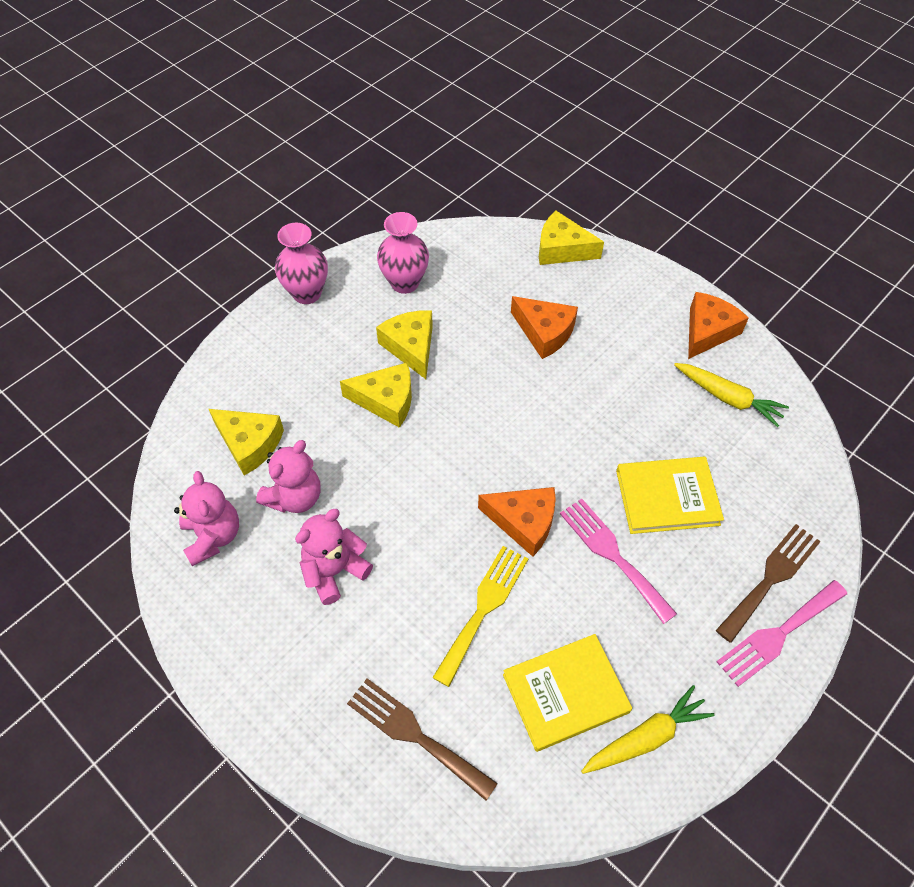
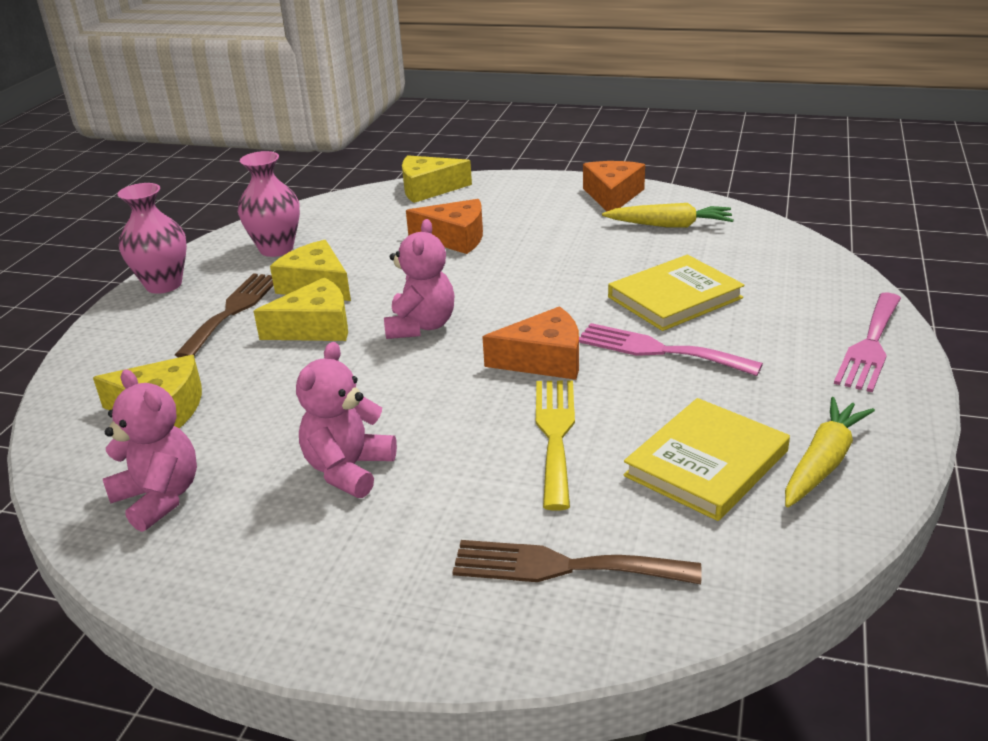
camera: 25 degrees left, 25 degrees down
(295, 497) = (252, 430): pink teddy bear -> pink teddy bear (421, 326)
(770, 578) = (824, 314): brown fork -> brown fork (232, 311)

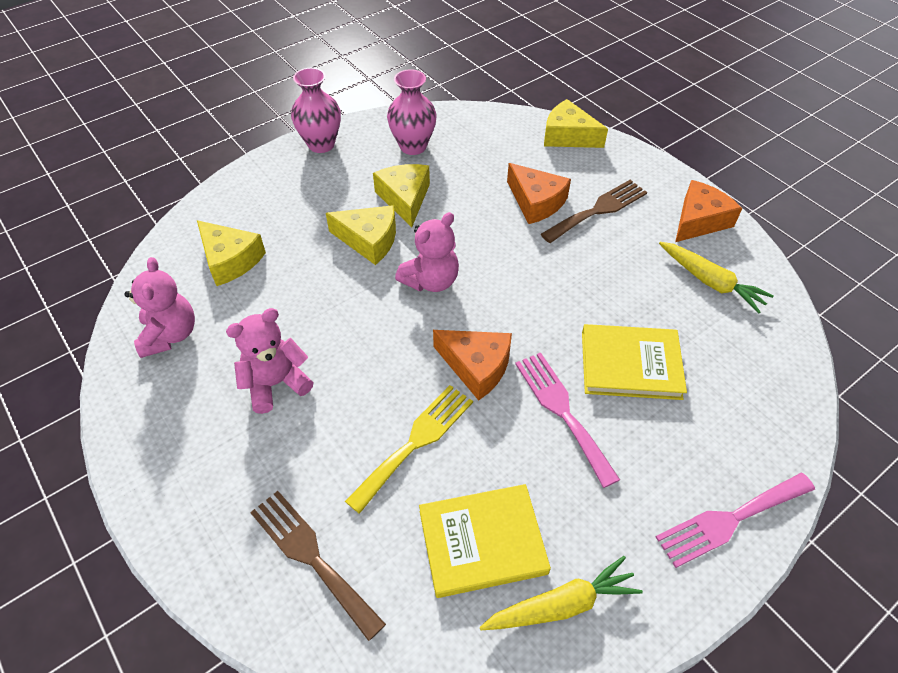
camera: 35 degrees right, 20 degrees up
(232, 311) = (337, 194): brown fork -> brown fork (598, 210)

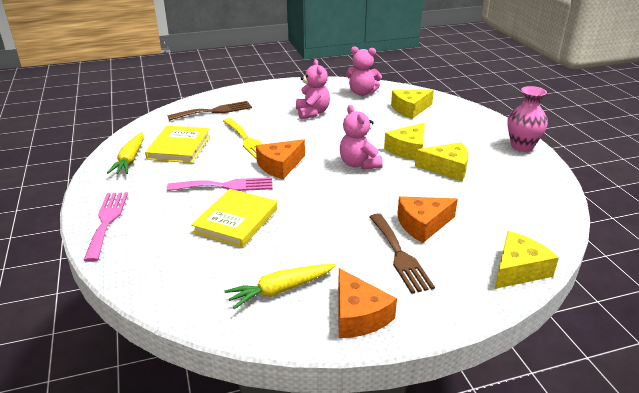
camera: 110 degrees right, 20 degrees down
(413, 146) = (513, 182): pink vase -> none

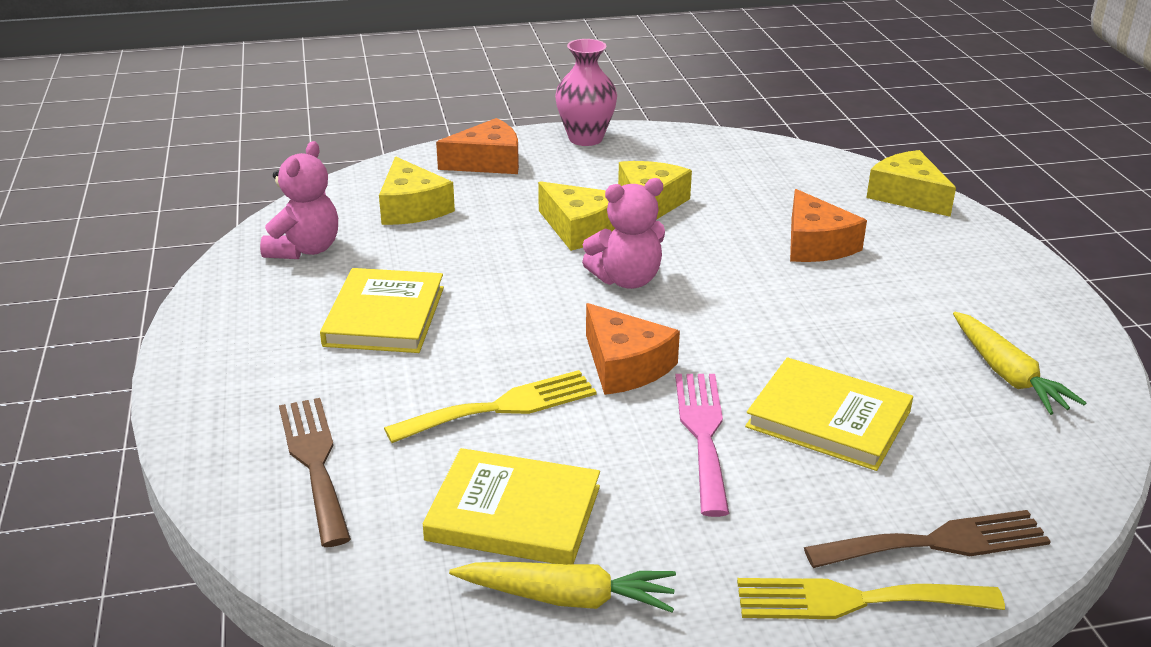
camera: 85 degrees left, 0 degrees up
(107, 221) = (855, 600): pink fork -> yellow fork
(312, 113) = (384, 316): pink teddy bear -> yellow book
(358, 315) = (1037, 314): orange cheese -> orange cheese (487, 162)
(399, 255) = (895, 270): brown fork -> brown fork (937, 543)

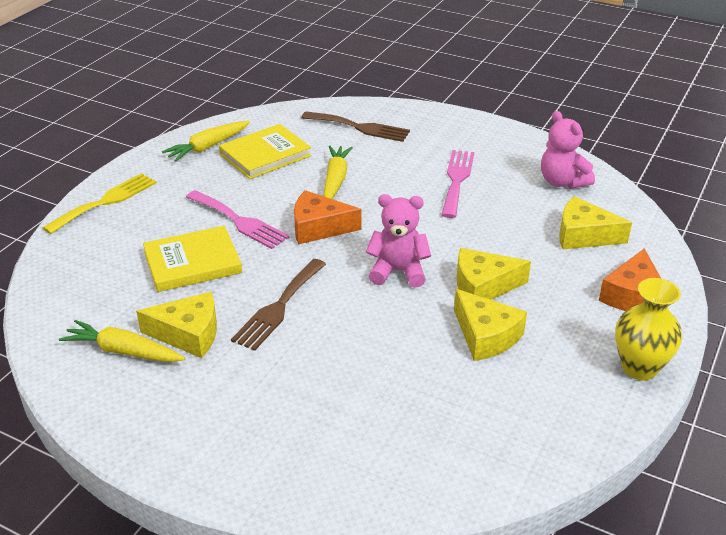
camera: 130 degrees right, 5 degrees up
(384, 316) = (457, 180): yellow book -> pink fork
(501, 407) = (335, 180): yellow fork -> yellow carrot
(585, 138) = (639, 368): pink vase -> yellow vase
(627, 280) = (398, 271): pink teddy bear -> pink teddy bear turned 75 degrees clockwise
(816, 244) = (341, 379): orange cheese -> none
(907, 196) = (346, 493): yellow cheese -> yellow cheese (188, 334)
(937, 543) = (90, 239): brown fork -> brown fork (279, 307)

